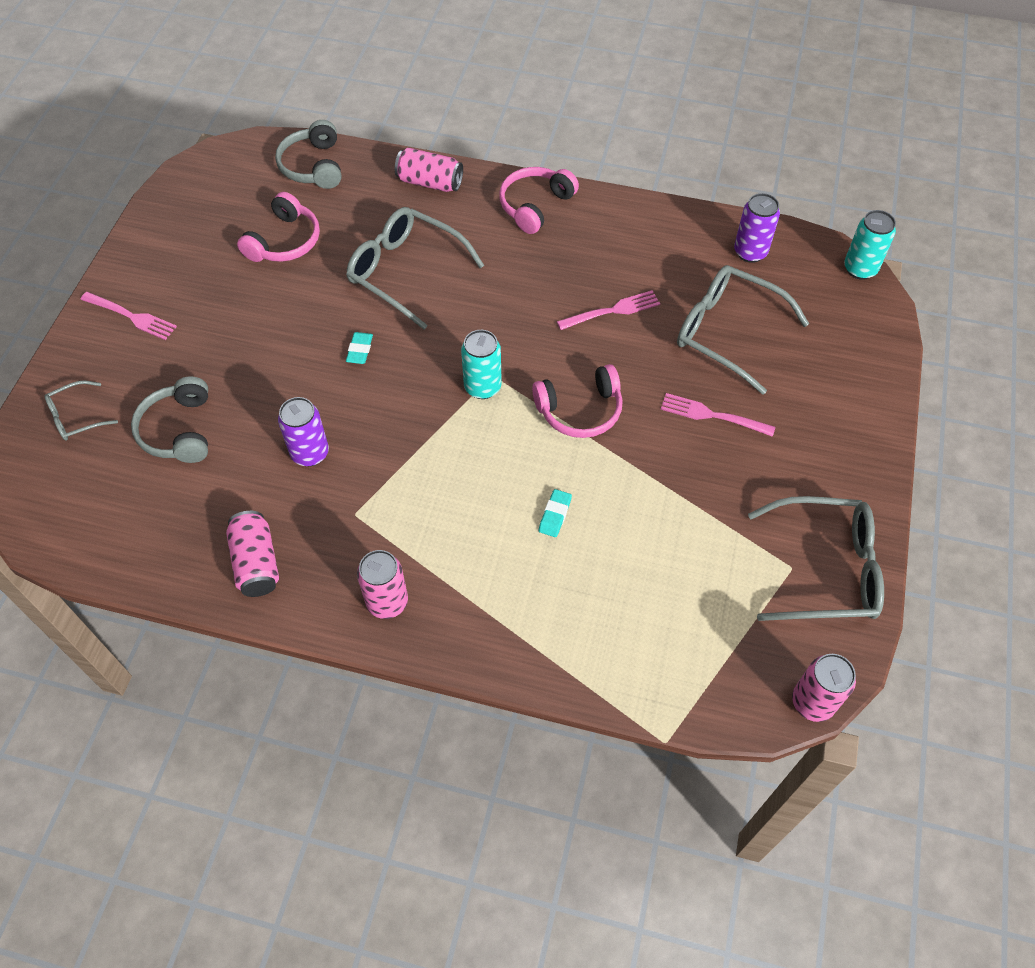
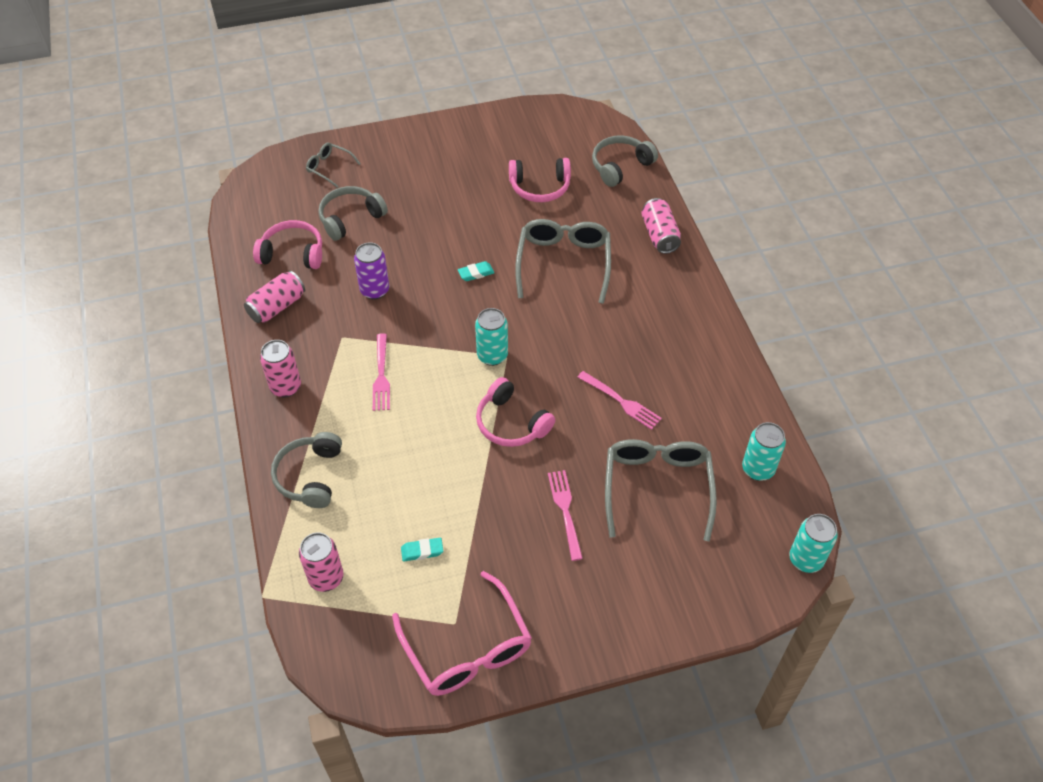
camera: 60 degrees right, 5 degrees down
(131, 316) = (421, 149): pink fork -> pink fork (381, 375)
(531, 627) = (310, 476): none -> grey headphones
(535, 205) = (689, 306): pink headphones -> pink headphones (292, 253)
(555, 515) = (409, 449): turquoise eraser -> turquoise eraser (422, 551)
(750, 252) = (758, 469): purple can -> turquoise can
(812, 702) = (342, 683): pink can -> pink can (326, 578)
(826, 569) = (467, 648): grey glasses -> pink glasses

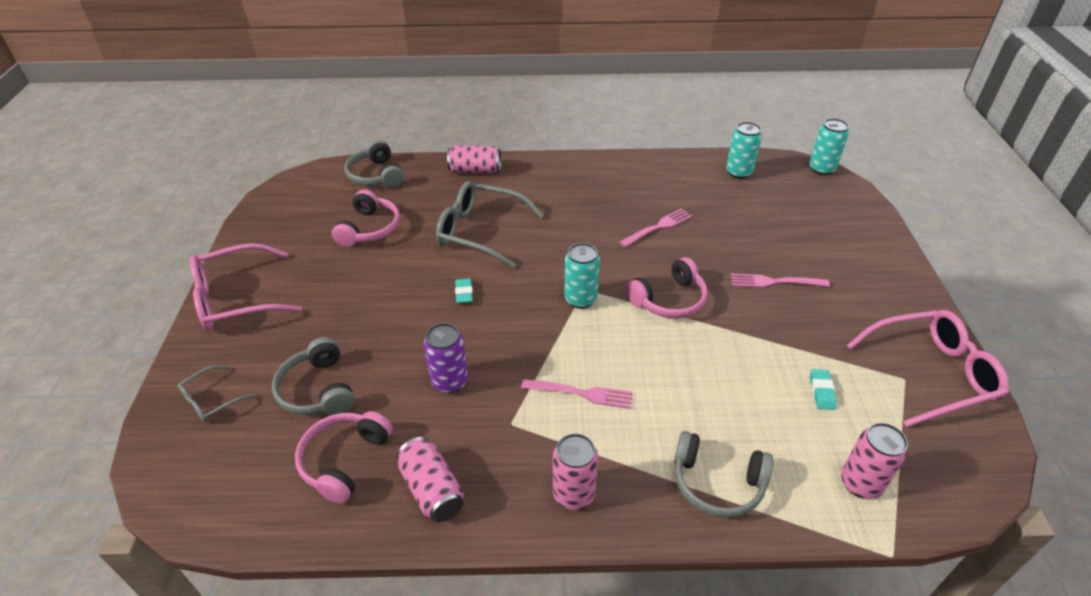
camera: 75 degrees left, 10 degrees down
(429, 140) = (236, 299): none -> pink glasses
(657, 487) = (752, 225): grey glasses -> none

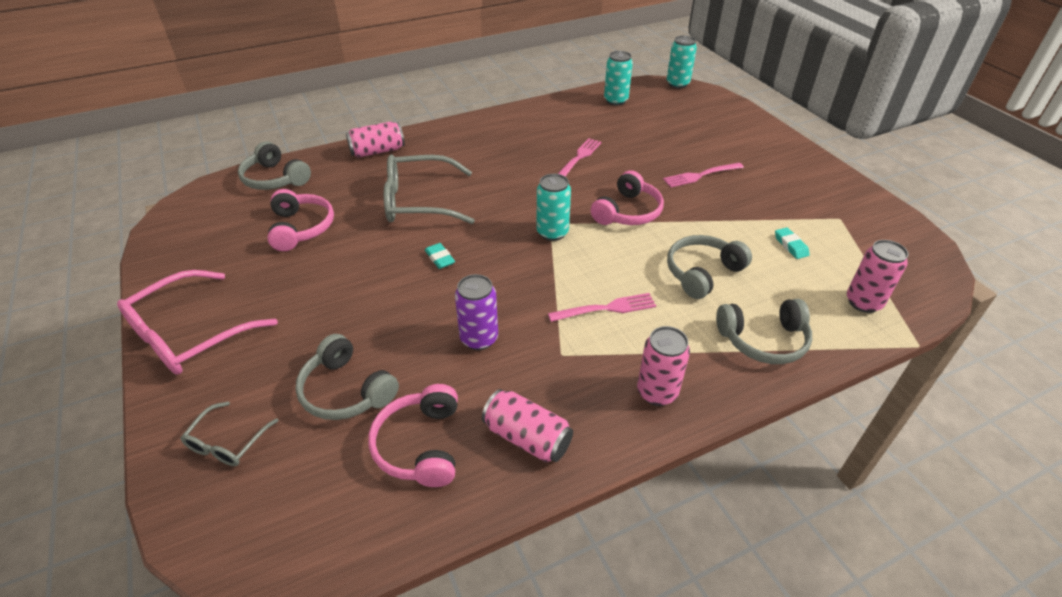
camera: 25 degrees left, 0 degrees up
(702, 389) = (702, 273): none -> grey headphones
(931, 373) = (854, 209): pink glasses -> none

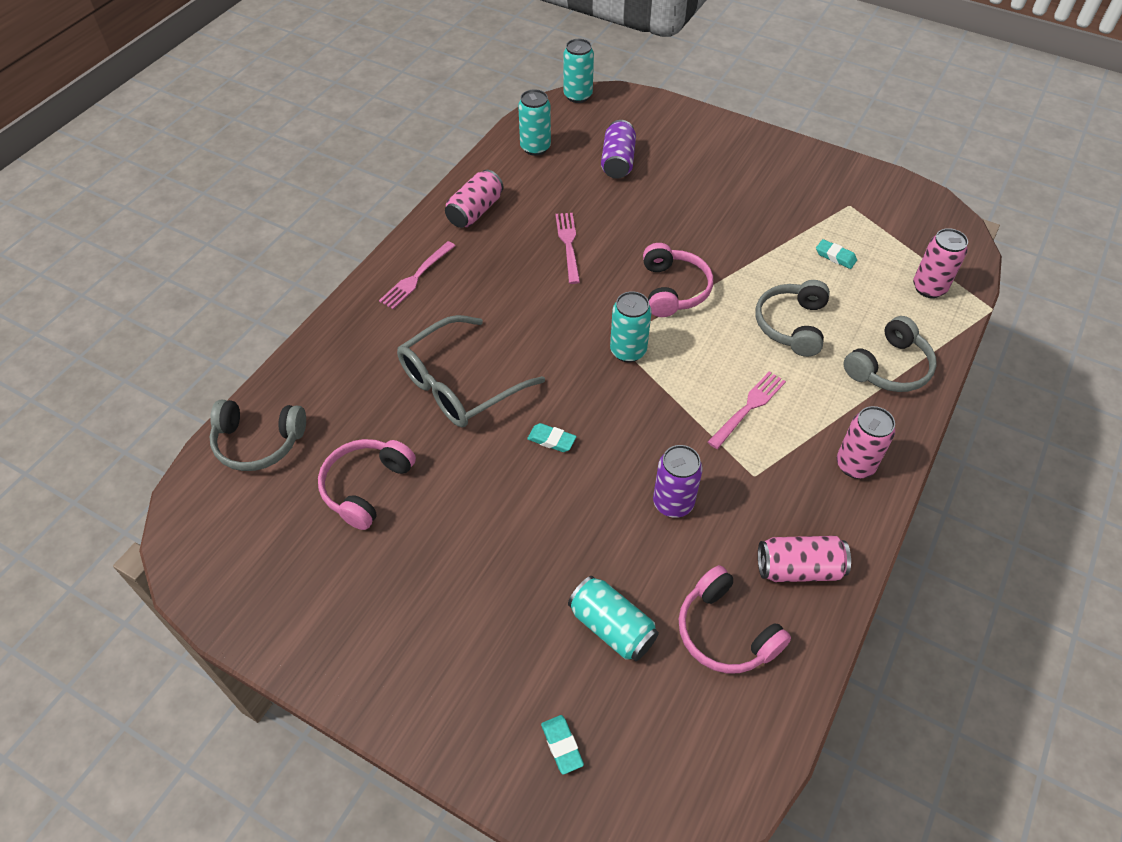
camera: 35 degrees left, 10 degrees up
(189, 335) = (392, 675): pink glasses -> none
(227, 443) = (562, 745): grey glasses -> turquoise eraser
(301, 228) = (366, 487): pink headphones -> pink headphones turned 105 degrees counterclockwise
(346, 390) = (612, 627): grey headphones -> turquoise can
(377, 151) = (341, 342): pink can -> pink can (475, 211)
(667, 127) = (618, 162): none -> purple can
(700, 175) = (700, 211): pink fork -> pink fork (416, 277)

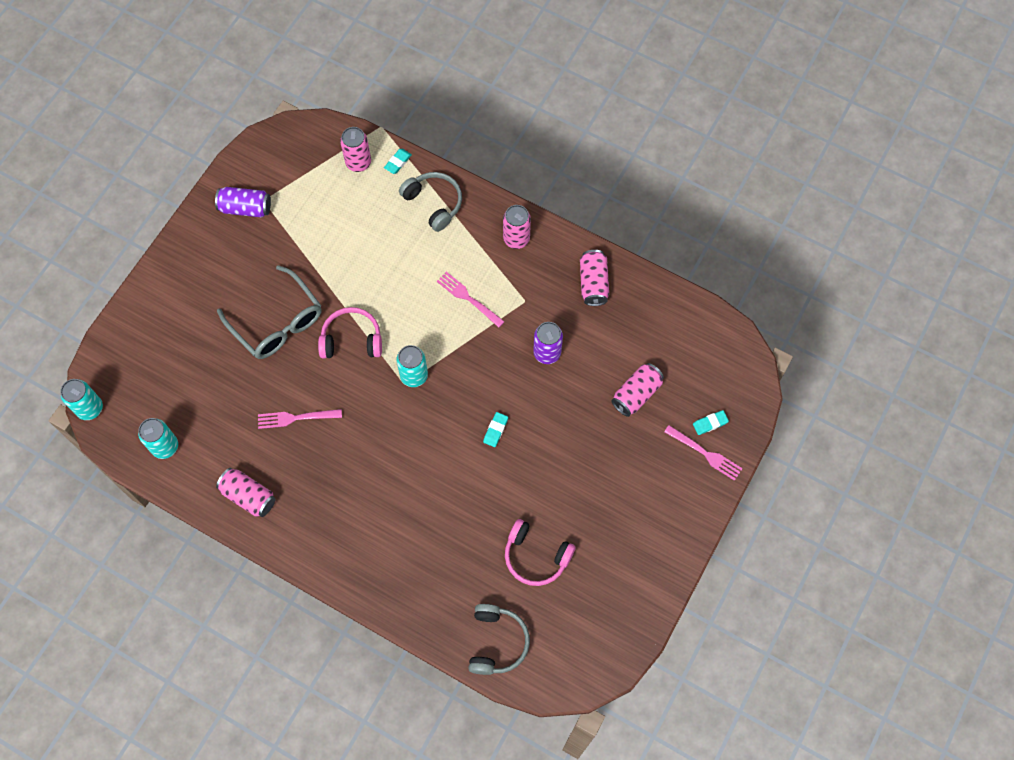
camera: 90 degrees left, 15 degrees up
(416, 277) = (327, 540): pink fork -> pink fork (705, 453)
(459, 384) = (444, 498): grey glasses -> grey glasses (277, 323)
(612, 627) = (636, 394): turquoise can -> pink can
(618, 162) = (192, 375): purple can -> purple can (245, 208)
(725, 632) = (637, 329): pink headphones -> none
(791, 325) = (392, 260): grey headphones -> none
(835, 256) = (322, 220): turquoise eraser -> turquoise eraser (398, 162)

